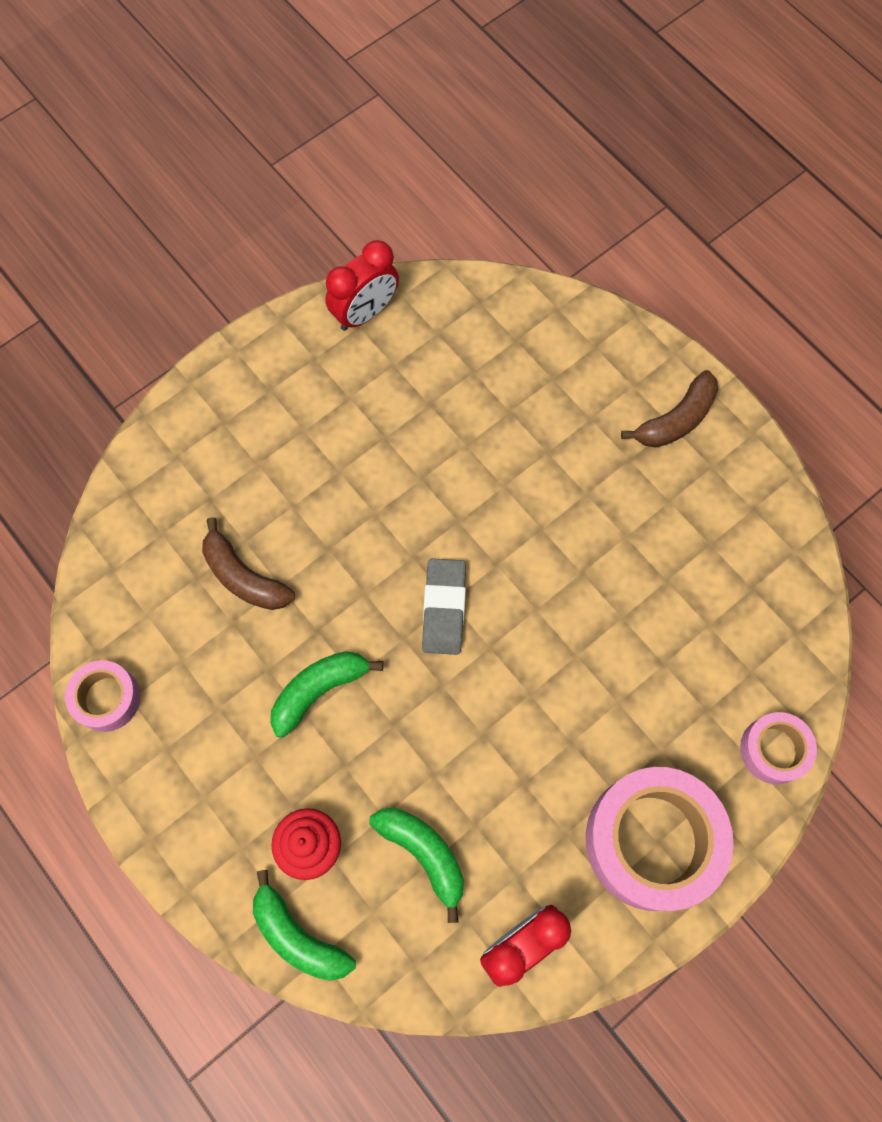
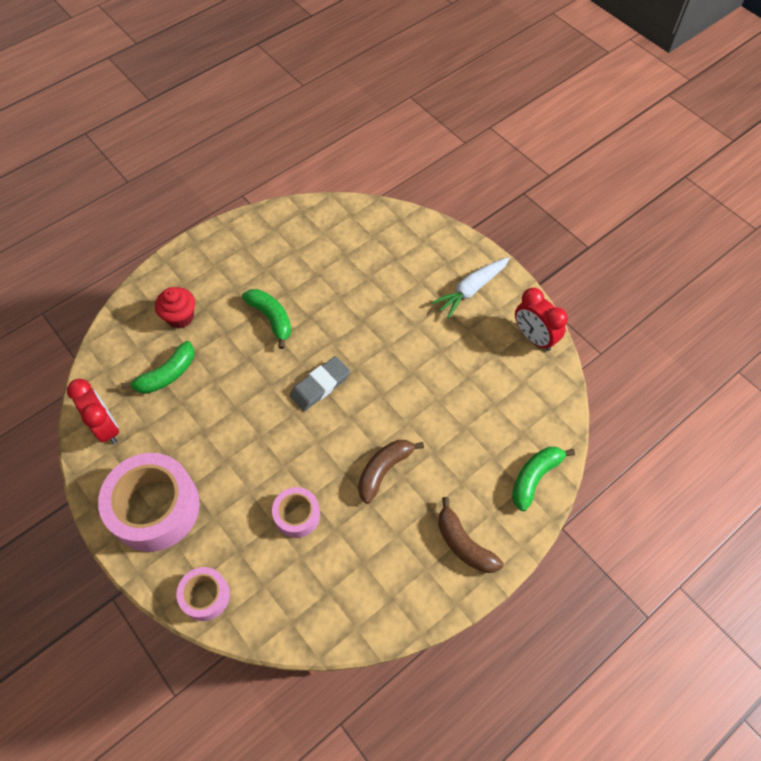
camera: 90 degrees right, 10 degrees down
(107, 698) = (275, 218): pink tape -> pink tape (297, 515)
(243, 577) = (345, 278): brown banana -> brown banana (384, 470)
(277, 390) = (471, 290): none -> white carrot
(298, 935) = (132, 312): green banana -> green banana (534, 477)
(444, 608) = (320, 386): grey eraser -> grey eraser turned 45 degrees counterclockwise

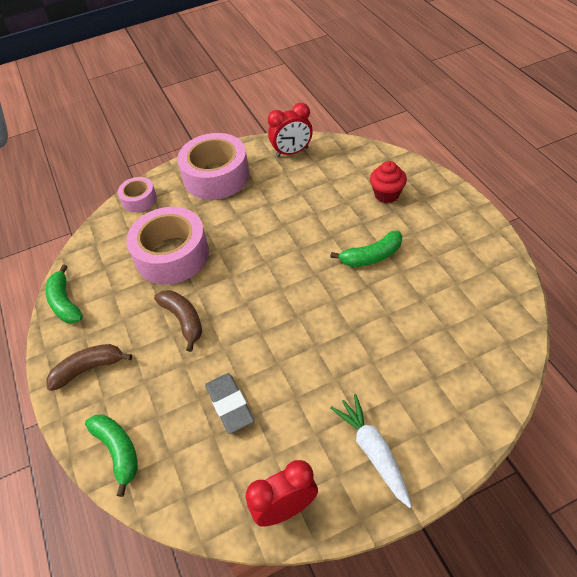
camera: 110 degrees right, 10 degrees down
(167, 375) = (329, 185): green banana -> green banana (65, 302)
(297, 515) = (172, 255): pink tape -> pink tape, size x1.94
(320, 386) = (286, 284): grey eraser -> grey eraser (229, 405)

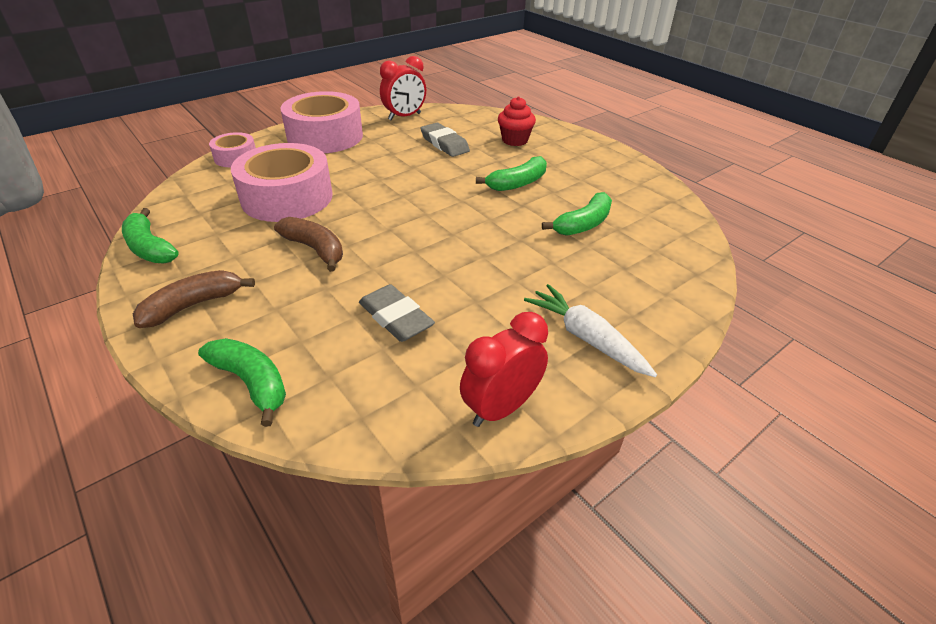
camera: 20 degrees left, 10 degrees down
(319, 195) = (444, 144): none -> grey eraser
(415, 318) = (583, 224): none -> green banana

